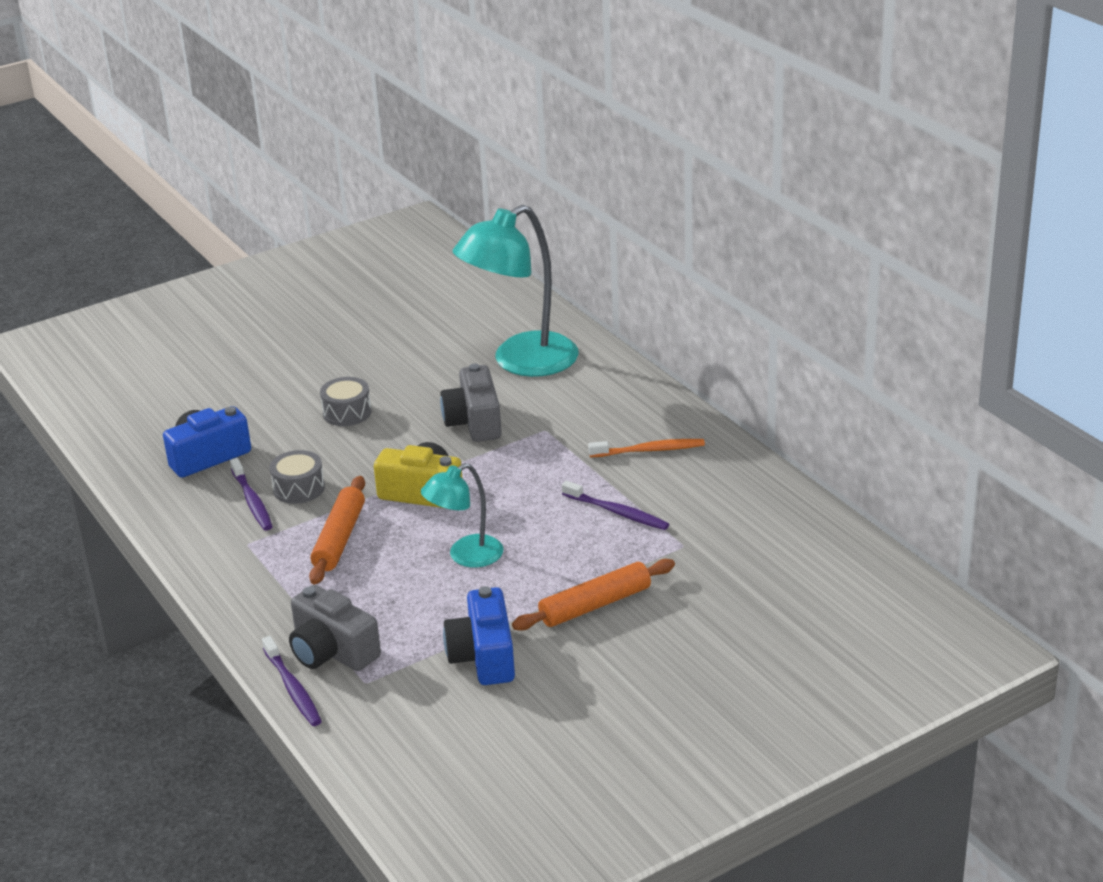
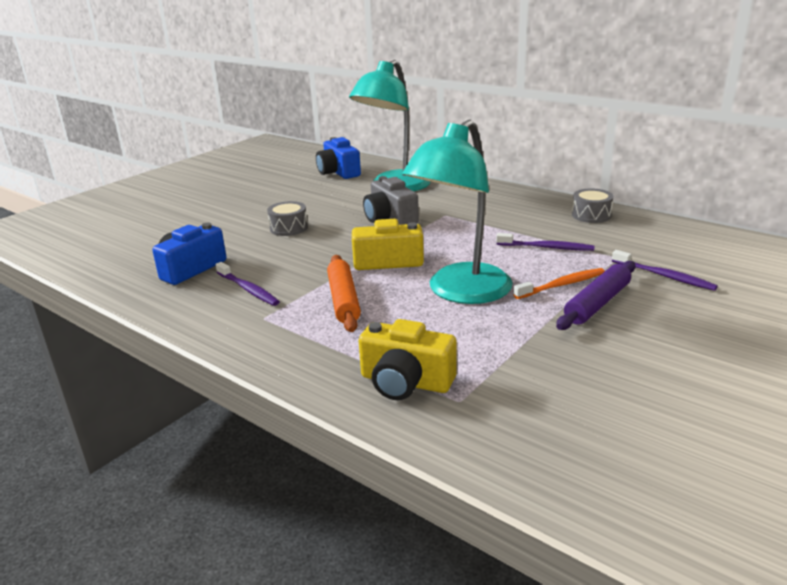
camera: 20 degrees left, 5 degrees down
(292, 688) = (392, 422): purple toothbrush -> purple toothbrush (664, 276)
(299, 488) = (283, 275): grey drum -> grey drum (591, 215)
(332, 651) = (405, 382): grey camera -> yellow camera
(466, 556) = (460, 292): turquoise lamp -> turquoise lamp, size x1.82
(483, 656) = (547, 357): blue camera -> blue camera (338, 172)
(595, 605) = (597, 303): orange rolling pin -> purple rolling pin
(649, 450) = (529, 213): orange toothbrush -> orange toothbrush (561, 285)

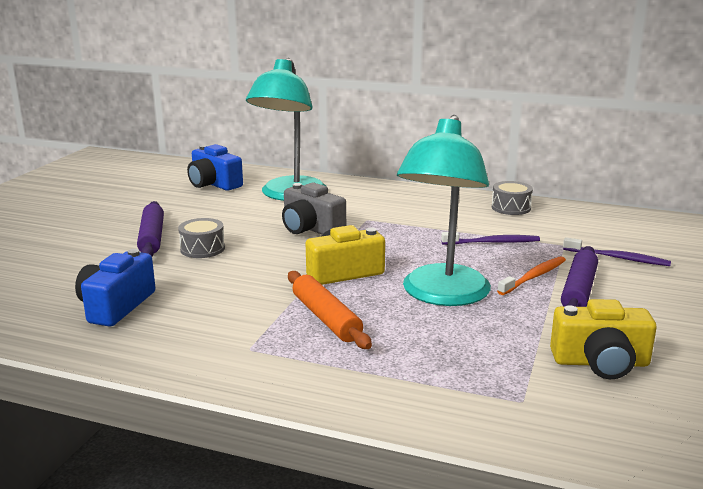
camera: 20 degrees left, 5 degrees down
(248, 289) = (206, 320): purple toothbrush -> none
(257, 214) = (152, 238): none -> purple rolling pin
(405, 382) = (456, 391): yellow camera -> yellow camera (600, 362)

